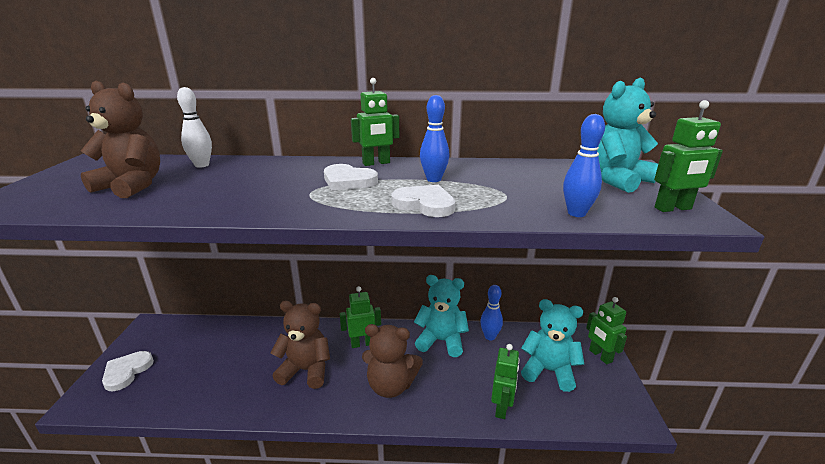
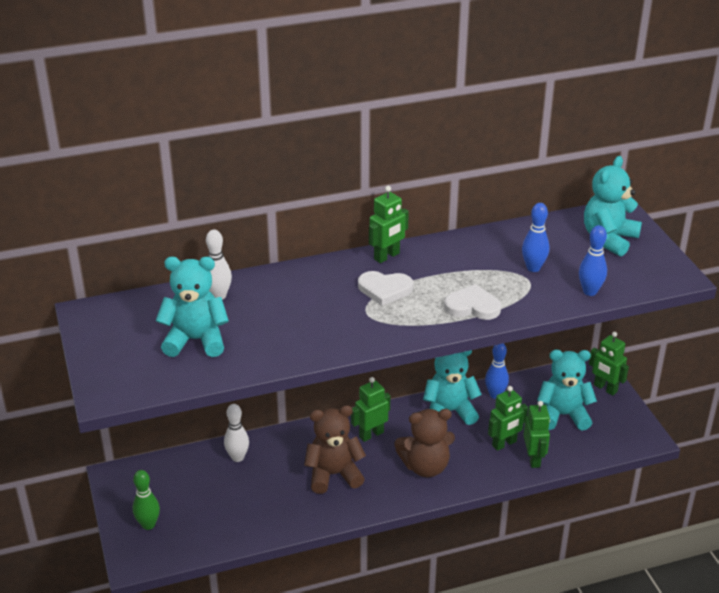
camera: 20 degrees left, 10 degrees up
(127, 372) = (148, 525): white heart -> green bowling pin
(132, 186) = (196, 340): brown teddy bear -> turquoise teddy bear
(245, 335) = (237, 457): none -> white bowling pin
(434, 179) = (457, 271): blue bowling pin -> blue bowling pin (533, 268)
(673, 208) = (656, 270): green robot -> green robot (504, 444)

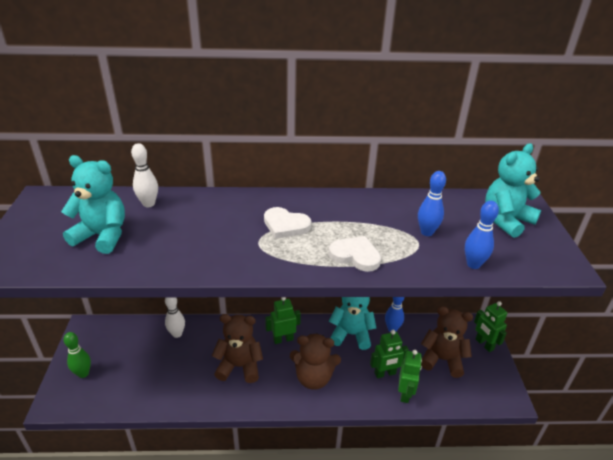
camera: 15 degrees right, 0 degrees up
(387, 256) = (303, 199): green robot -> none
(563, 415) = (442, 359): turquoise teddy bear -> brown teddy bear

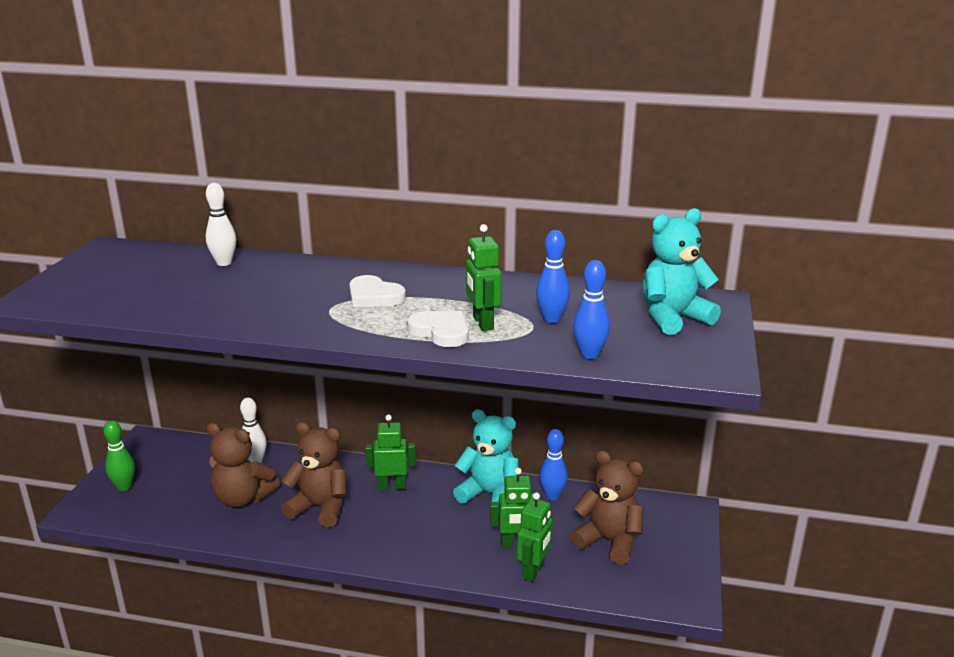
camera: 15 degrees right, 10 degrees down
(102, 236) = (155, 286): turquoise teddy bear -> none
(313, 378) = (413, 534): brown teddy bear -> brown teddy bear (243, 498)
(484, 344) = (683, 533): green robot -> green robot (482, 323)

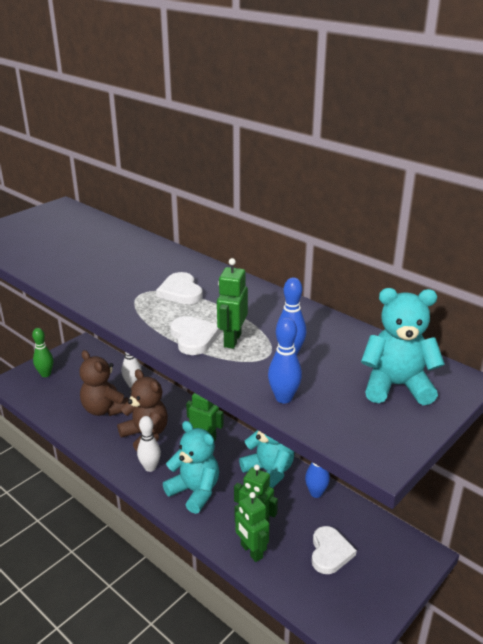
camera: 30 degrees right, 5 degrees up
(224, 263) = (114, 236): white bowling pin -> white bowling pin (150, 467)
(426, 540) = (195, 491): none -> turquoise teddy bear
(534, 571) = (251, 551): green robot -> green robot turned 90 degrees clockwise
(609, 541) = (330, 552): brown teddy bear -> white heart

